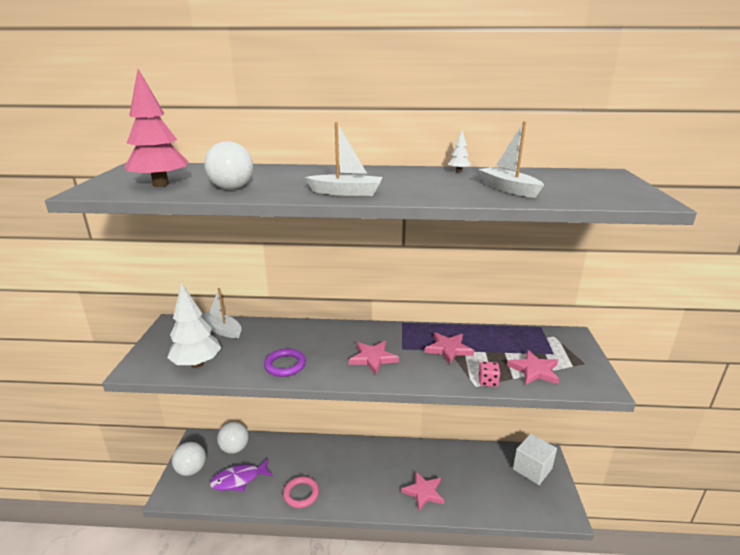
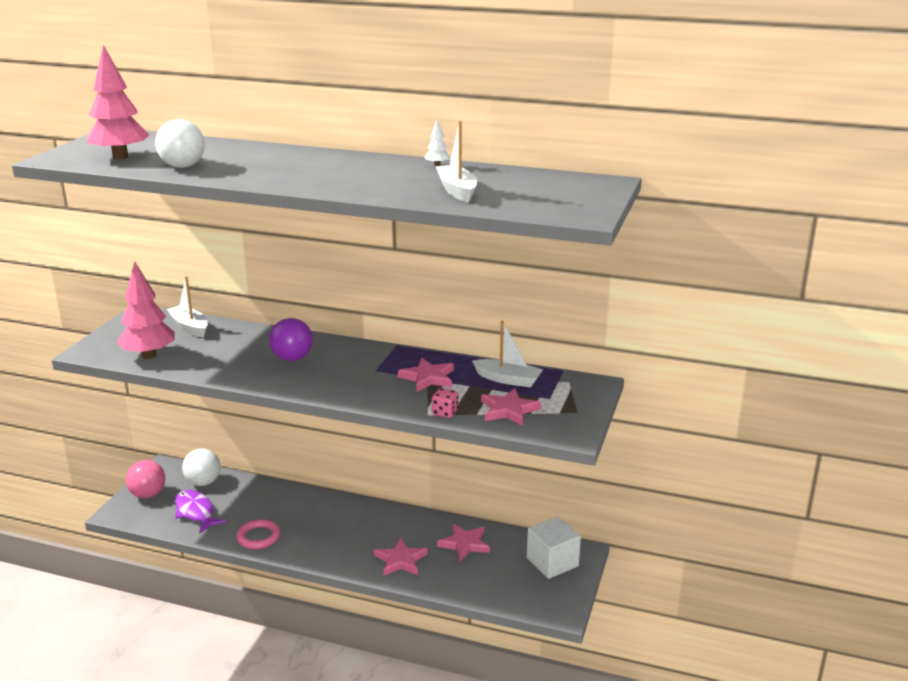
camera: 15 degrees right, 0 degrees up
(191, 470) = (148, 494): white ball -> pink ball
(197, 364) = (149, 355): white tree -> pink tree
(239, 480) = (196, 512): purple fish -> purple fish turned 60 degrees clockwise
(285, 365) = (237, 368): purple ring -> none
(326, 347) = (292, 358): none -> purple ball
(346, 192) = (286, 180): white boat -> white boat (508, 379)
(373, 358) = (335, 375): pink star -> pink star (464, 544)

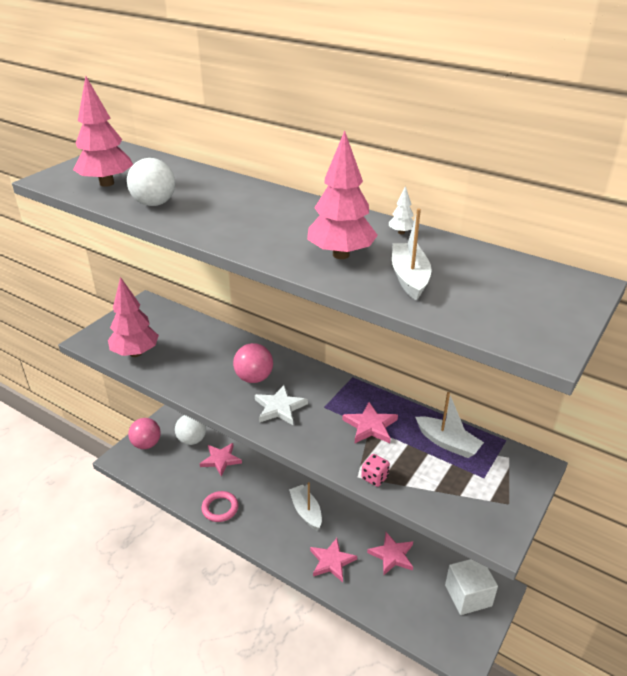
camera: 15 degrees right, 10 degrees up
(189, 327) = (180, 325): white boat -> white boat (306, 511)
(196, 512) = (178, 471): purple fish -> none
(292, 358) = (254, 378): purple ball -> pink ball
(329, 377) = (279, 408): none -> white star
(388, 183) = (340, 255): none -> pink tree
(509, 410) = (439, 487): pink star -> pink star (221, 460)

